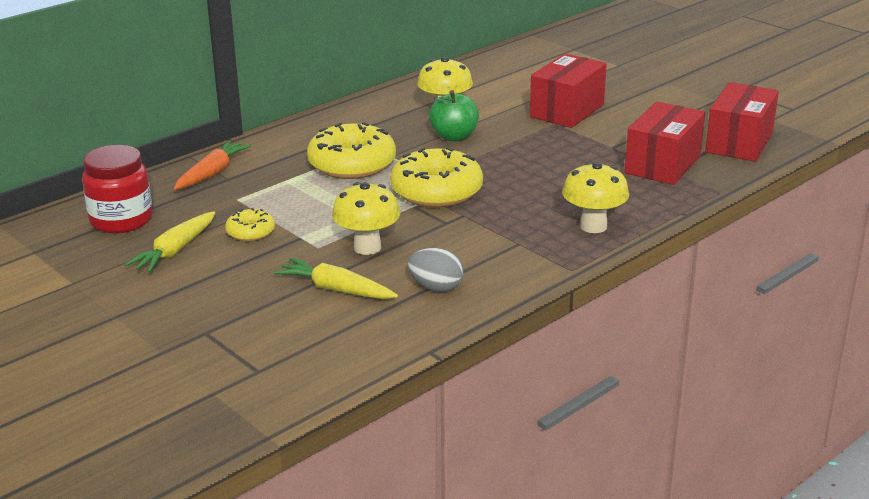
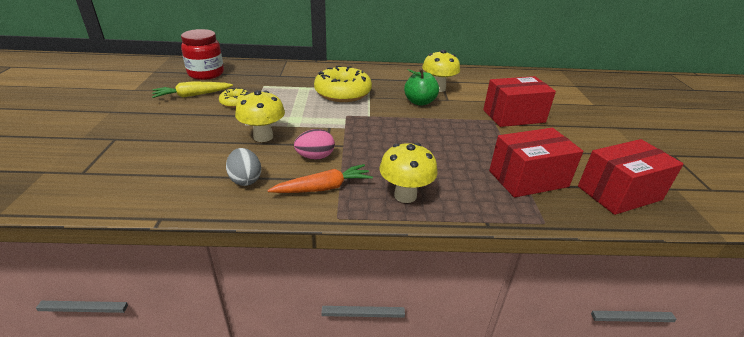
camera: 40 degrees right, 5 degrees up
(212, 173) = (278, 70): orange carrot -> orange carrot (323, 188)
(336, 289) = (203, 151): yellow carrot -> none
(436, 191) = (355, 125): yellow donut -> none
(458, 237) = (315, 157): none -> pink egg

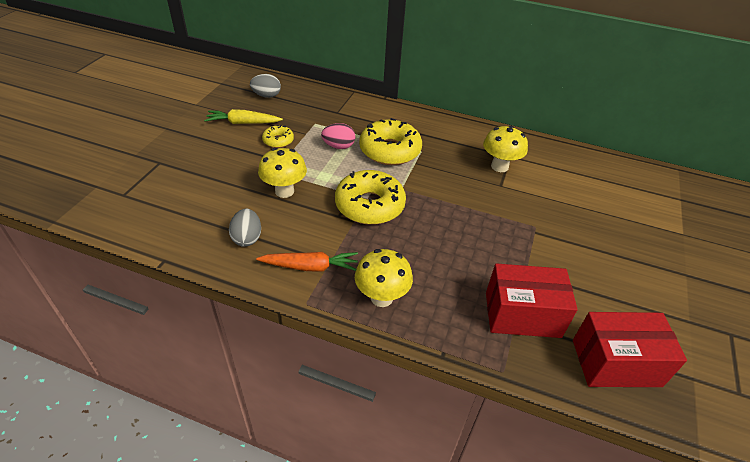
camera: 20 degrees right, 10 degrees up
(206, 73) = (266, 95): red jar -> grey egg
(315, 157) = (320, 228): pink egg -> pink egg (338, 146)
(350, 132) = (369, 205): none -> yellow donut
(420, 102) = (466, 182): green apple -> none
(513, 116) = (564, 227): red box -> none

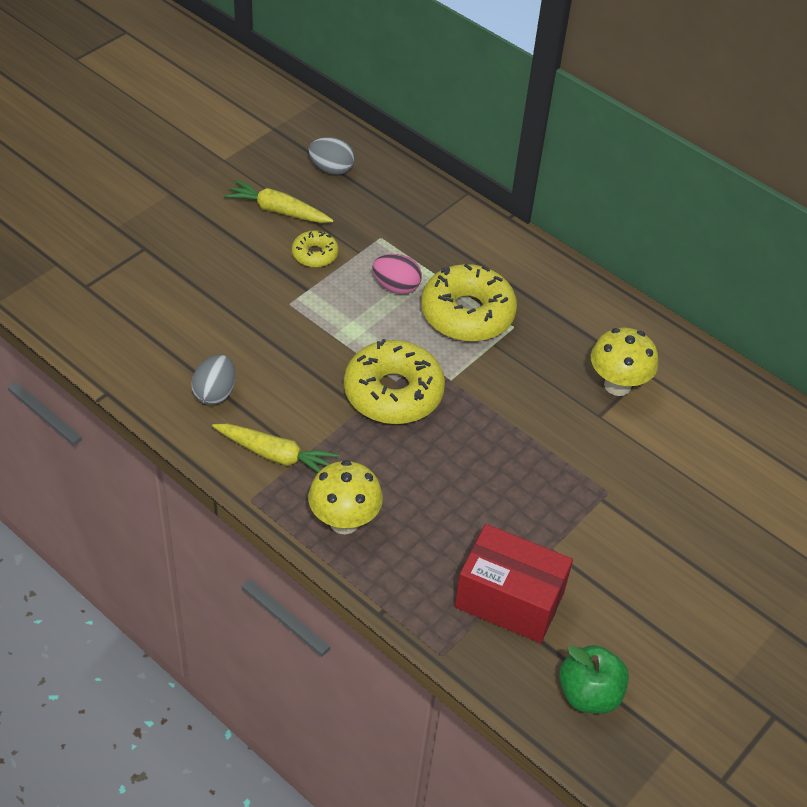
camera: 20 degrees right, 5 degrees up
(284, 191) = (289, 338): yellow mushroom -> none
(310, 267) = (275, 455): orange carrot -> yellow carrot
(616, 363) = (589, 694): red box -> green apple

